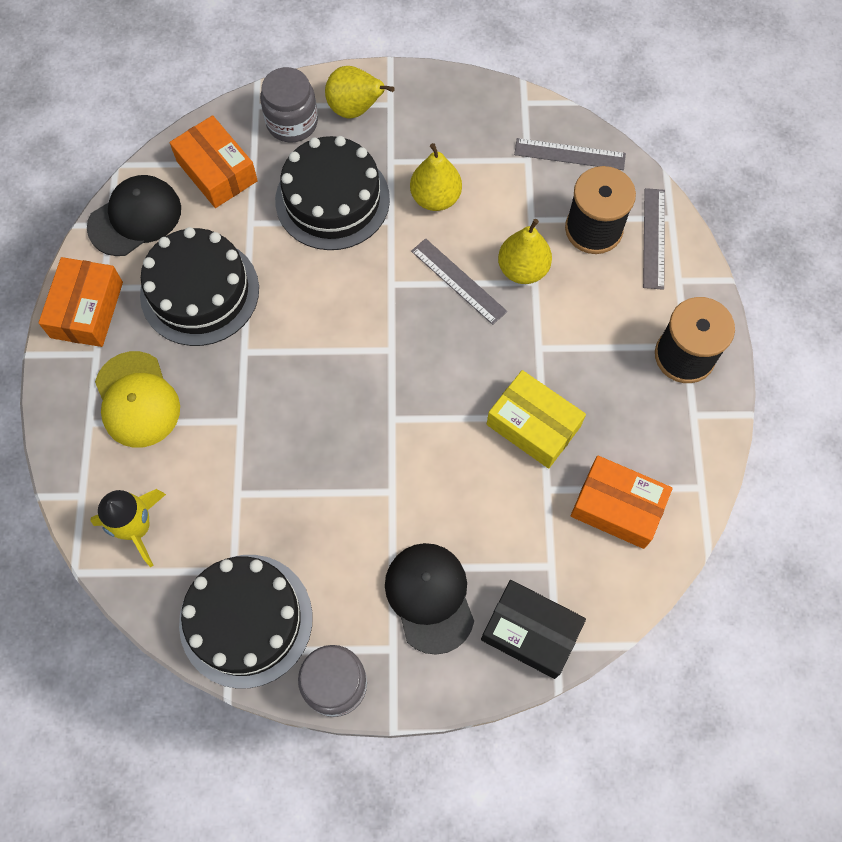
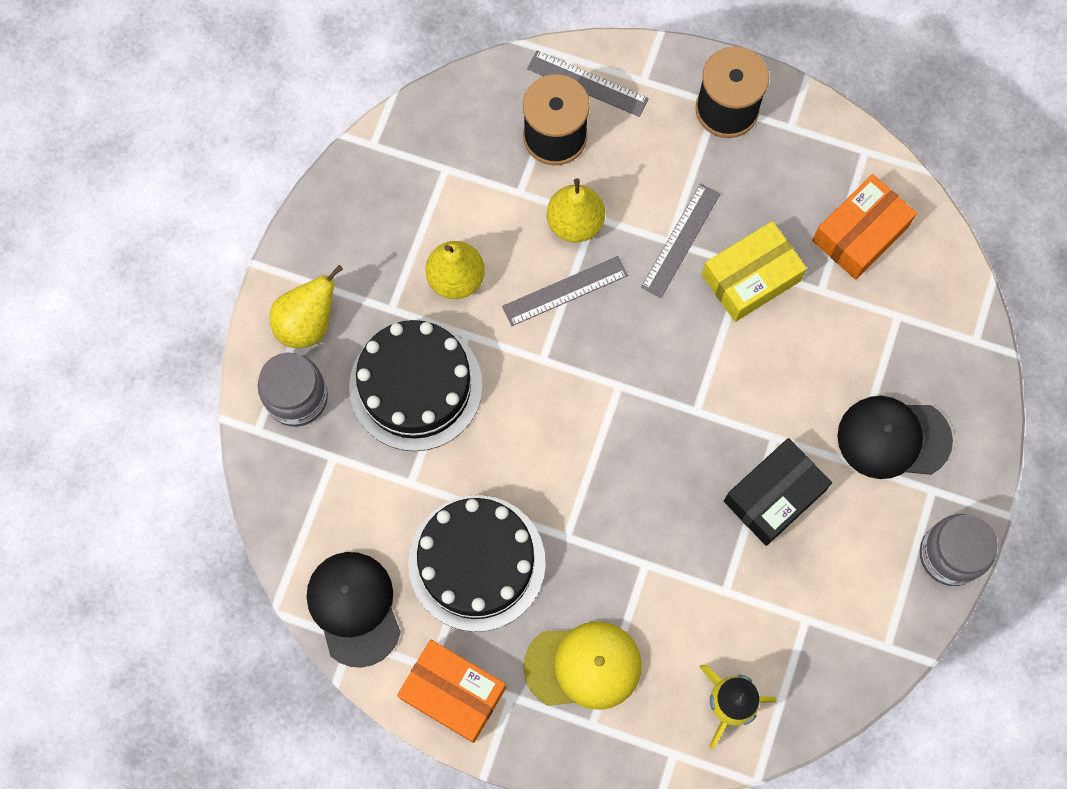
camera: 70 degrees left, 5 degrees up
(217, 171) = (328, 499): orange box -> none
(246, 620) = (861, 621): black cake -> none
(530, 632) = (955, 358): black box -> black box (774, 496)
(569, 154) = (456, 124): grey ruler -> grey ruler (681, 240)

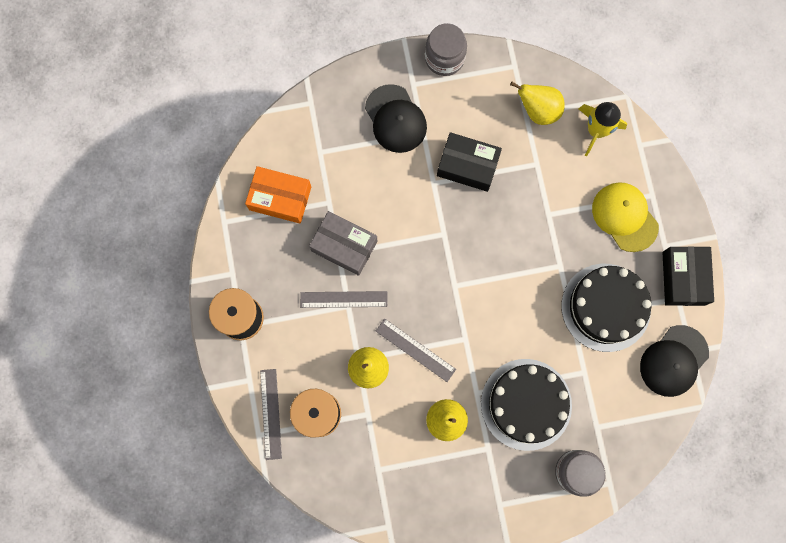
camera: 120 degrees left, 5 degrees up
(307, 323) = (527, 494): yellow pear -> yellow pear (538, 111)
(453, 692) = (683, 278): orange box -> black box
(751, 278) = (344, 246): yellow box -> grey box

